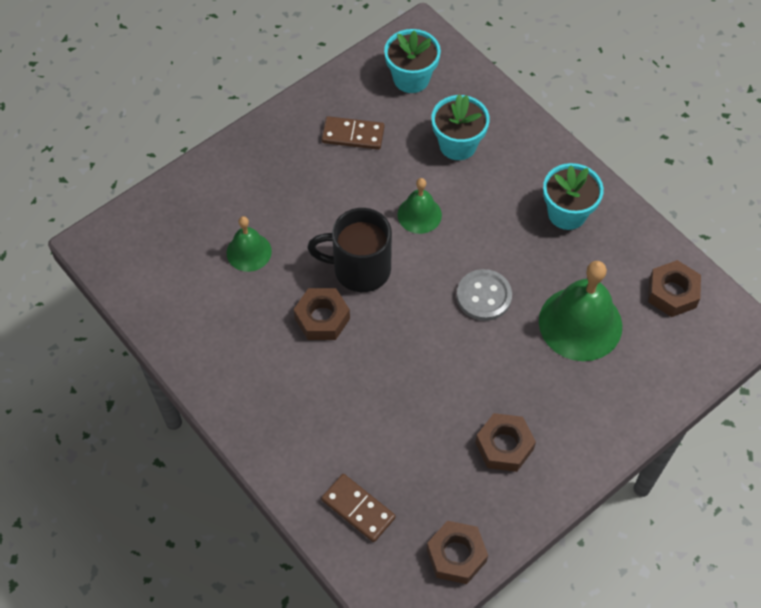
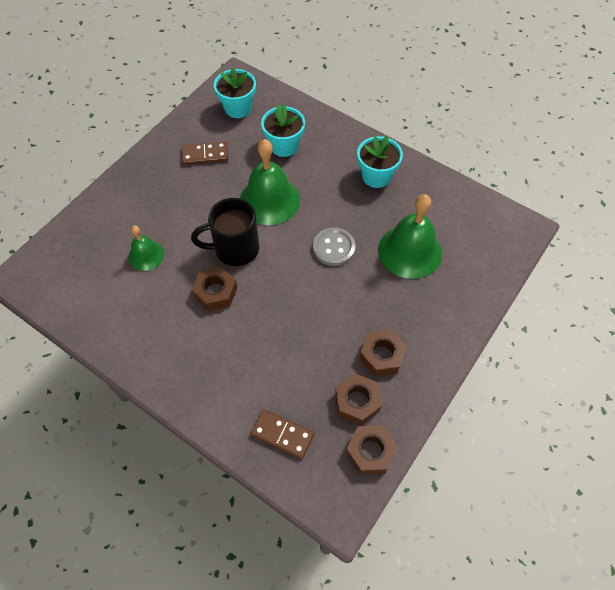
camera: 15 degrees left, 0 degrees up
(419, 214) = (269, 200): green bell -> green bell, size x1.79
(672, 293) = (468, 215): brown nut -> brown nut (357, 401)

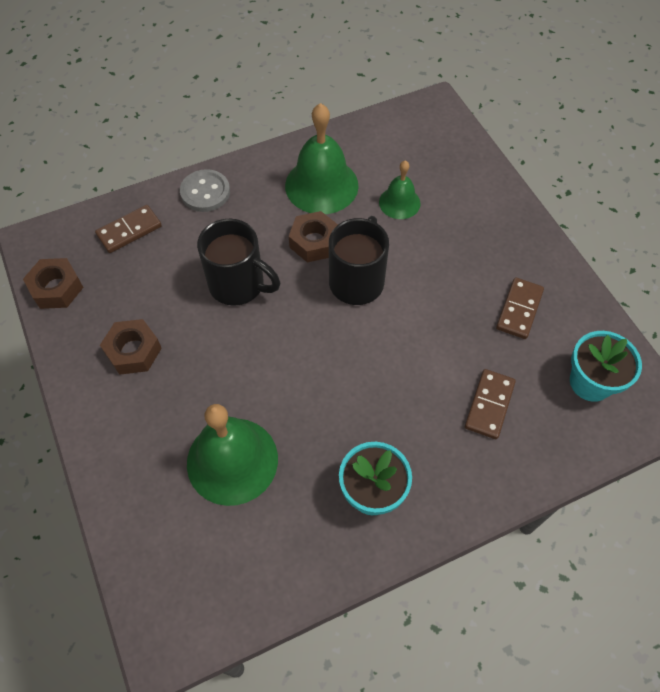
camera: 120 degrees right, 0 degrees up
(269, 200) = (406, 345): green bell -> green bell (321, 185)
(284, 146) = (489, 405): turquoise flower pot -> brown domino
(284, 320) = (238, 285): none -> black mug
(334, 248) = (294, 378): grey button -> grey button (205, 192)
(357, 401) = (108, 303): brown nut -> none

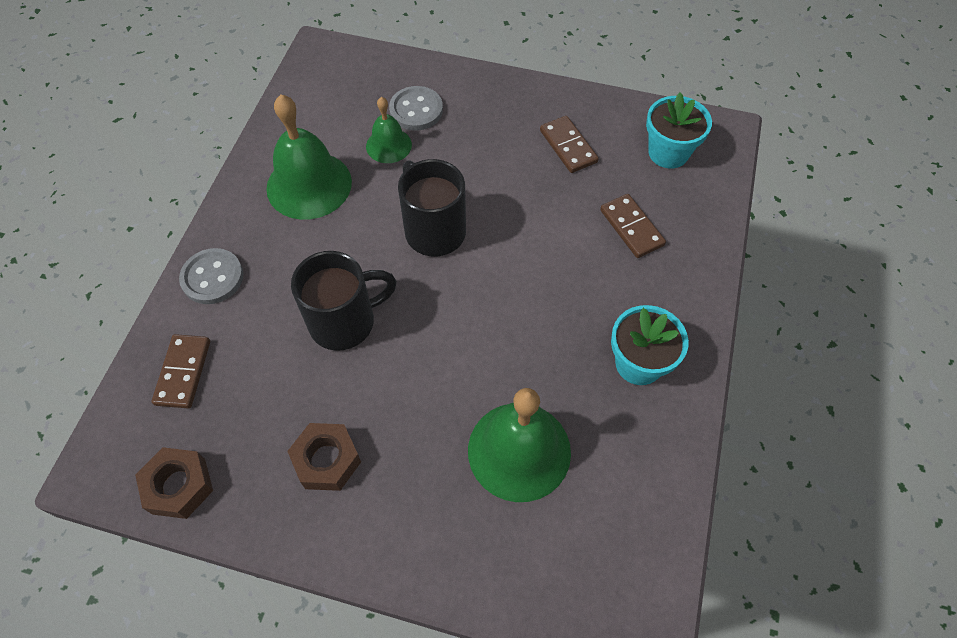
camera: 50 degrees left, 0 degrees up
(314, 242) = (362, 232): brown nut -> none
(446, 195) = (416, 110): none -> grey button

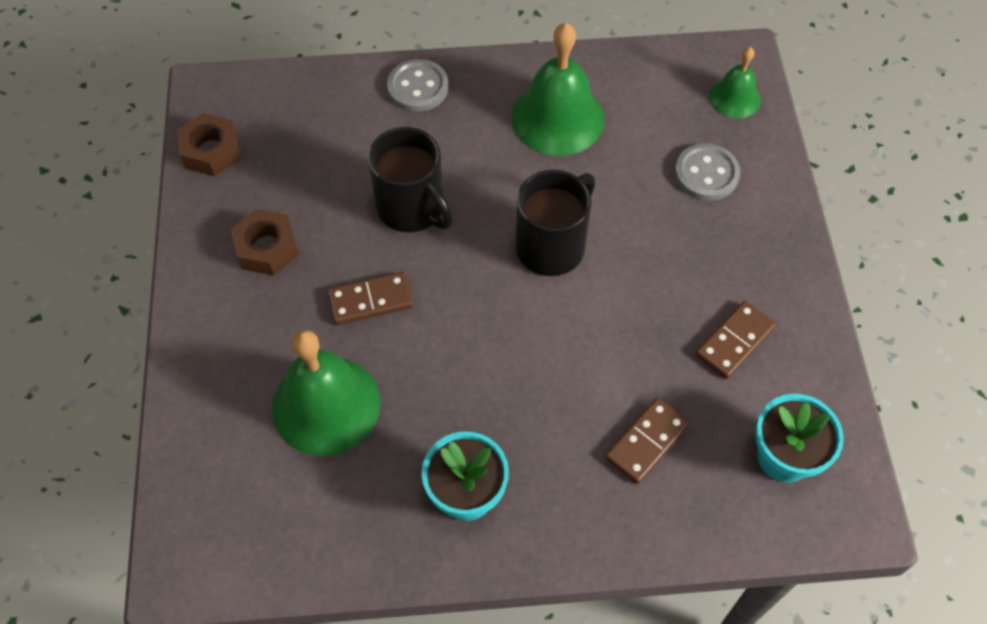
camera: 70 degrees right, 0 degrees up
(183, 372) = (315, 108): brown domino -> brown domino (370, 300)
(388, 145) = (644, 166): green bell -> green bell (734, 98)

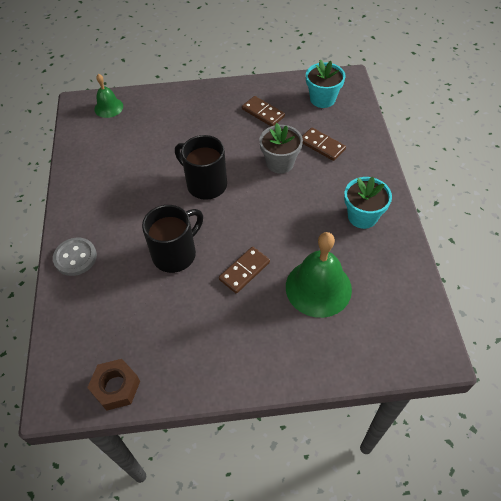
camera: 90 degrees left, 5 degrees down
(267, 248) = (205, 336): brown nut -> none
(370, 300) = (244, 271): brown domino -> brown domino turned 60 degrees clockwise
(558, 118) = (112, 183): green bell -> none
(600, 364) = (280, 163): none -> grey flower pot
(706, 174) = (160, 120): grey button -> none

